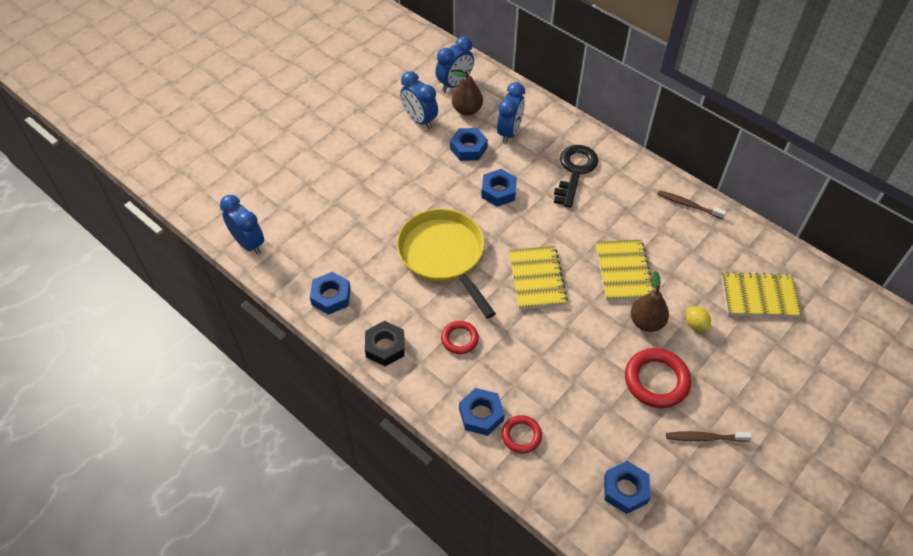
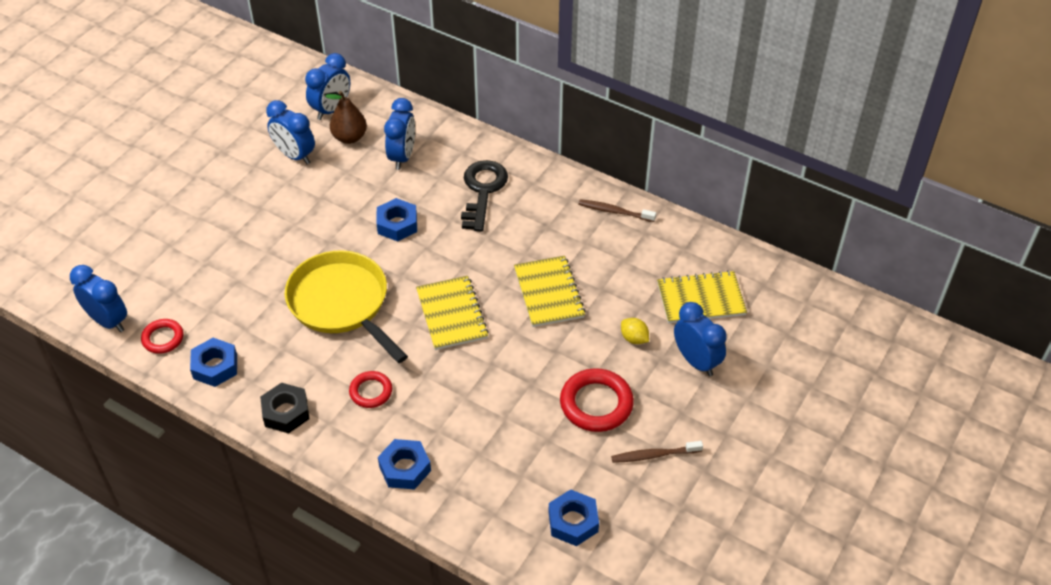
camera: 10 degrees left, 5 degrees down
(468, 148) = (356, 180): blue nut -> none
(521, 435) = (452, 483): red ring -> red ring (163, 338)
(646, 322) = (579, 344): brown pear -> none
(750, 354) = (696, 361): none -> blue clock

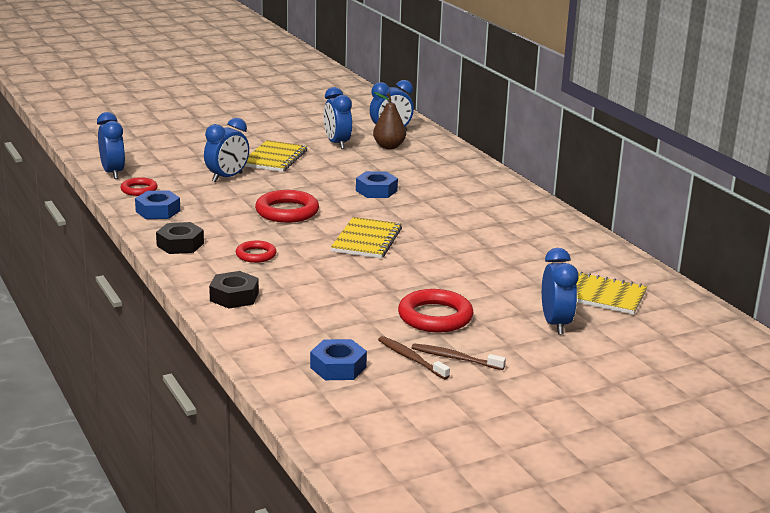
camera: 30 degrees right, 25 degrees down
(342, 303) = (287, 211): yellow pan -> red ring
(402, 157) = (419, 164): blue clock -> blue clock (227, 177)
(405, 468) = (234, 296): blue nut -> black nut
(482, 191) = (465, 194): black key -> none
(548, 293) = (461, 253): yellow notebook -> yellow notebook (274, 158)
(614, 211) = (570, 232): brown toothbrush -> brown toothbrush (411, 358)
(634, 338) = (510, 296): yellow lemon -> none

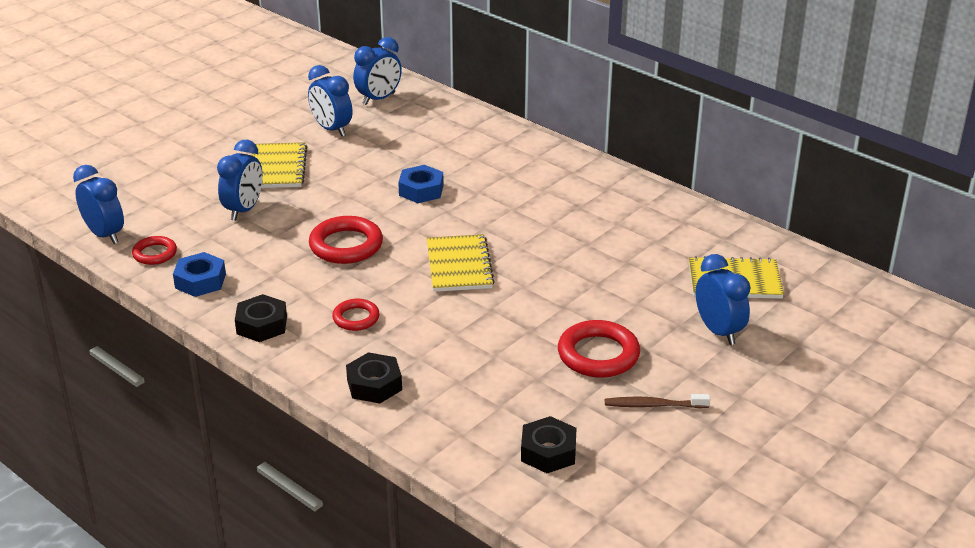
camera: 20 degrees left, 10 degrees up
(338, 367) = (548, 452): blue nut -> black nut
(389, 147) = (391, 121): brown pear -> none
(411, 358) = (612, 418): brown toothbrush -> none

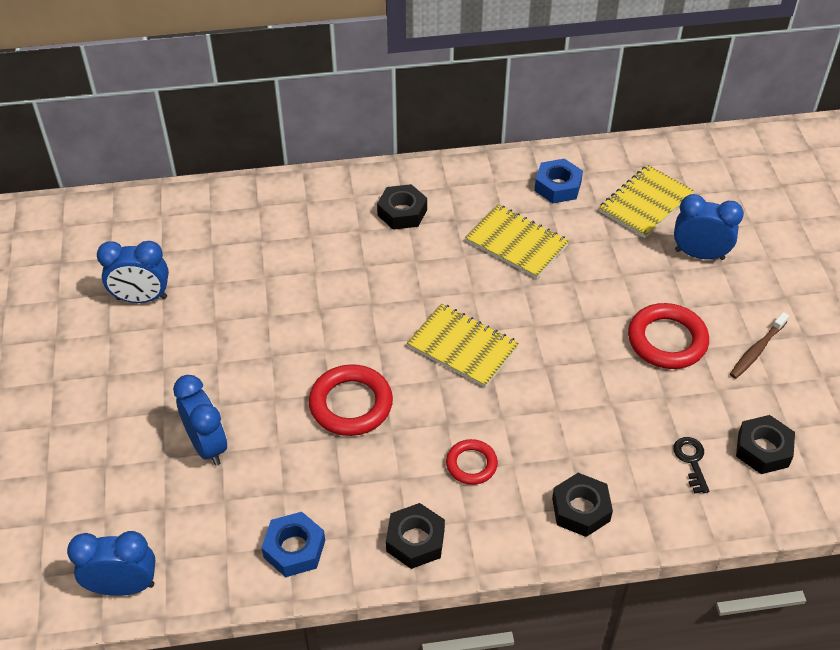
camera: 50 degrees left, 15 degrees up
(155, 253) = (206, 561): red ring -> none
(277, 168) = (161, 377): yellow notebook -> yellow notebook (516, 243)
(379, 99) = (130, 234): blue clock -> none
(421, 190) = (320, 300): blue nut -> blue nut (557, 186)
(488, 419) = (691, 461): none -> black key
(552, 182) = (402, 212): none -> black nut

